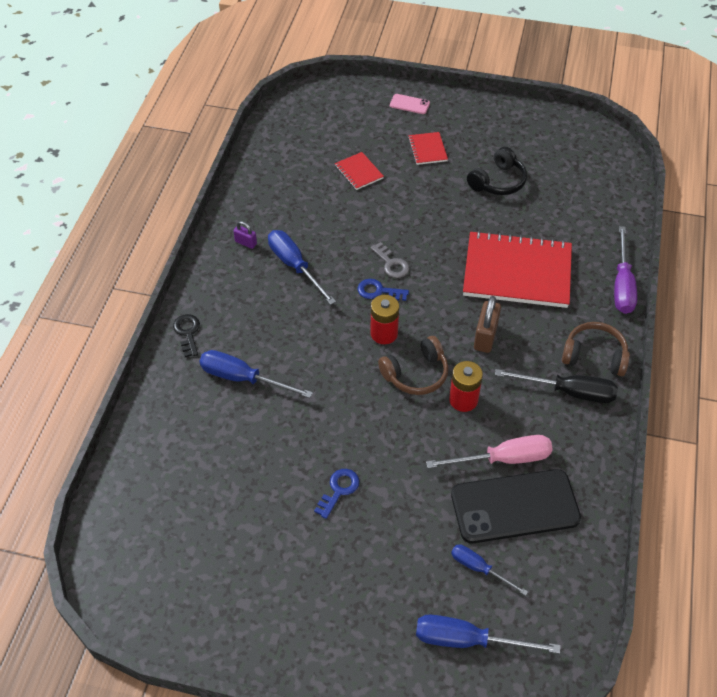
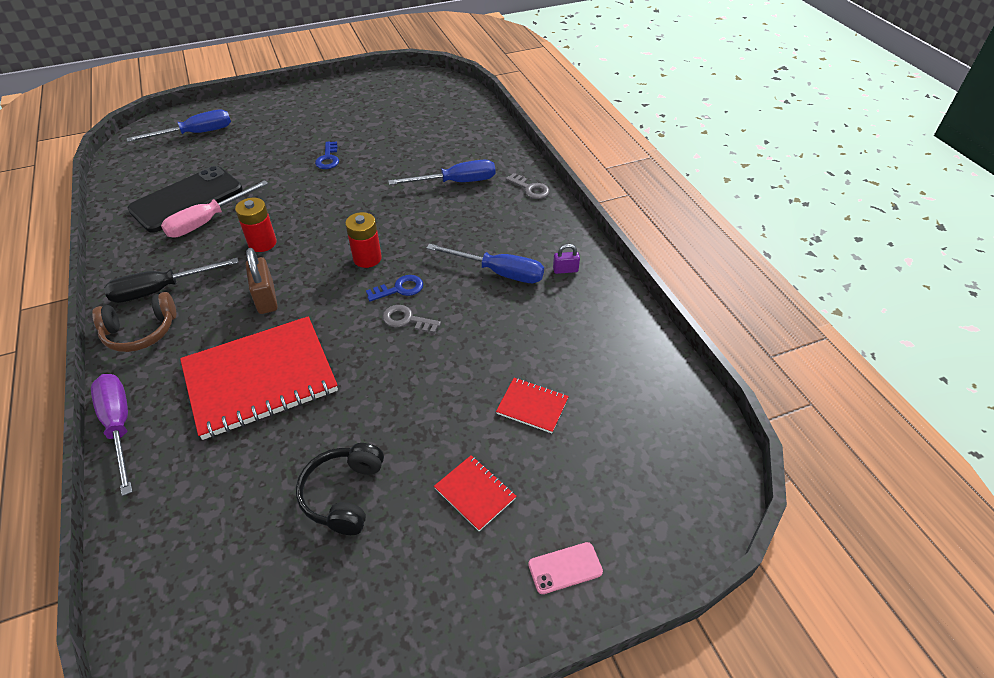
camera: 145 degrees right, 5 degrees down
(187, 333) = (530, 189): black key -> grey key
(416, 374) = (316, 243): brown headphones -> none
(479, 568) = (202, 162): blue screwdriver -> none

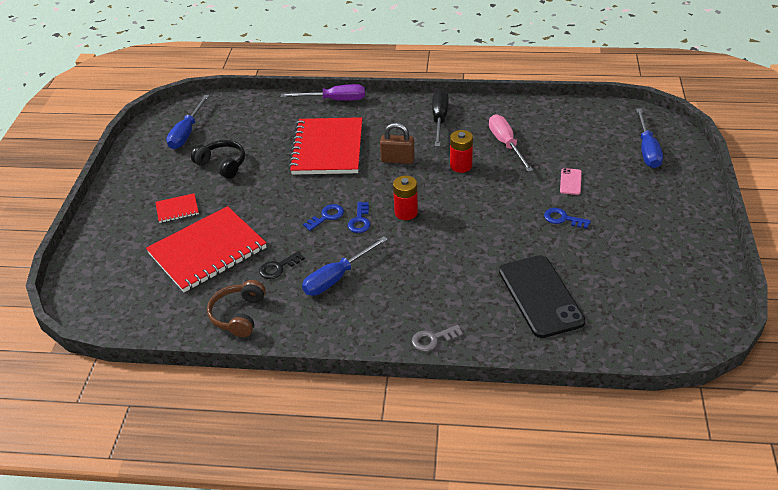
camera: 120 degrees right, 5 degrees down
(141, 332) = (404, 110): brown headphones -> brown headphones (238, 315)
(187, 199) = (542, 137): black phone -> black phone (540, 296)
(407, 320) = (326, 216): grey key -> blue key
(456, 182) = (475, 290): blue screwdriver -> blue screwdriver (187, 133)
(515, 324) = (278, 267): none -> black key
(532, 406) = (207, 251): red notebook -> red notebook, size x2.29
(565, 270) = (309, 318): purple padlock -> none
(565, 568) = (108, 227): pink phone -> pink phone (570, 182)

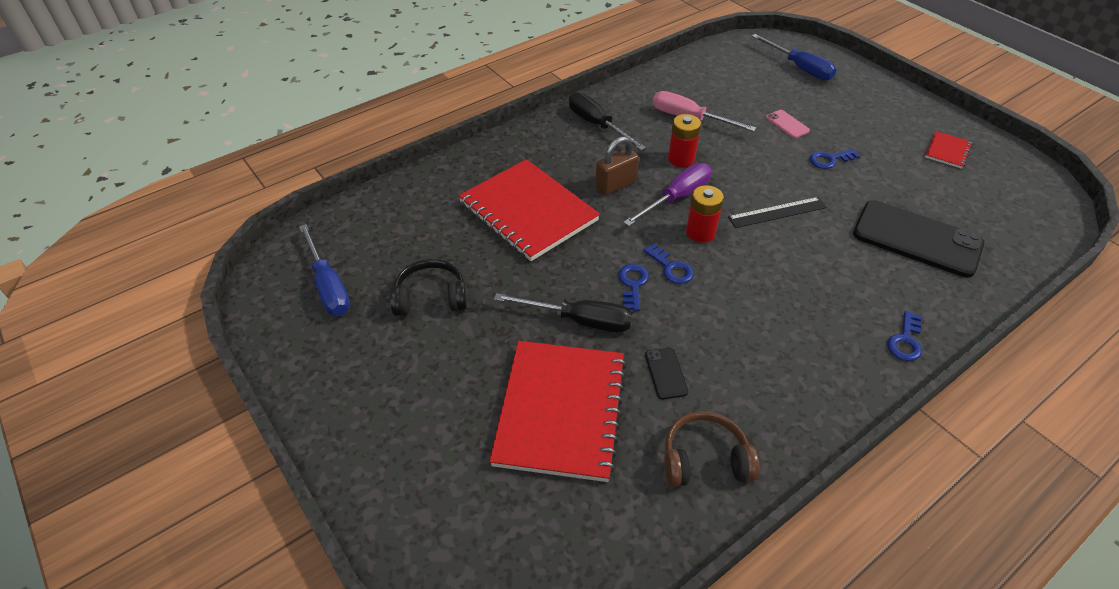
camera: 45 degrees left, 5 degrees up
(177, 209) = (449, 386): red notebook -> red notebook (947, 151)
(238, 315) = (704, 459): brown headphones -> brown headphones turned 120 degrees clockwise
(274, 217) = (579, 320): none -> black screwdriver
(278, 267) = (665, 373): black key -> black phone
(334, 100) = (461, 157): purple screwdriver -> purple screwdriver (676, 198)
(337, 277) = (737, 342): blue screwdriver -> none
(433, 339) = (905, 341): grey key -> blue key
(472, 228) = (777, 212): none -> black ruler

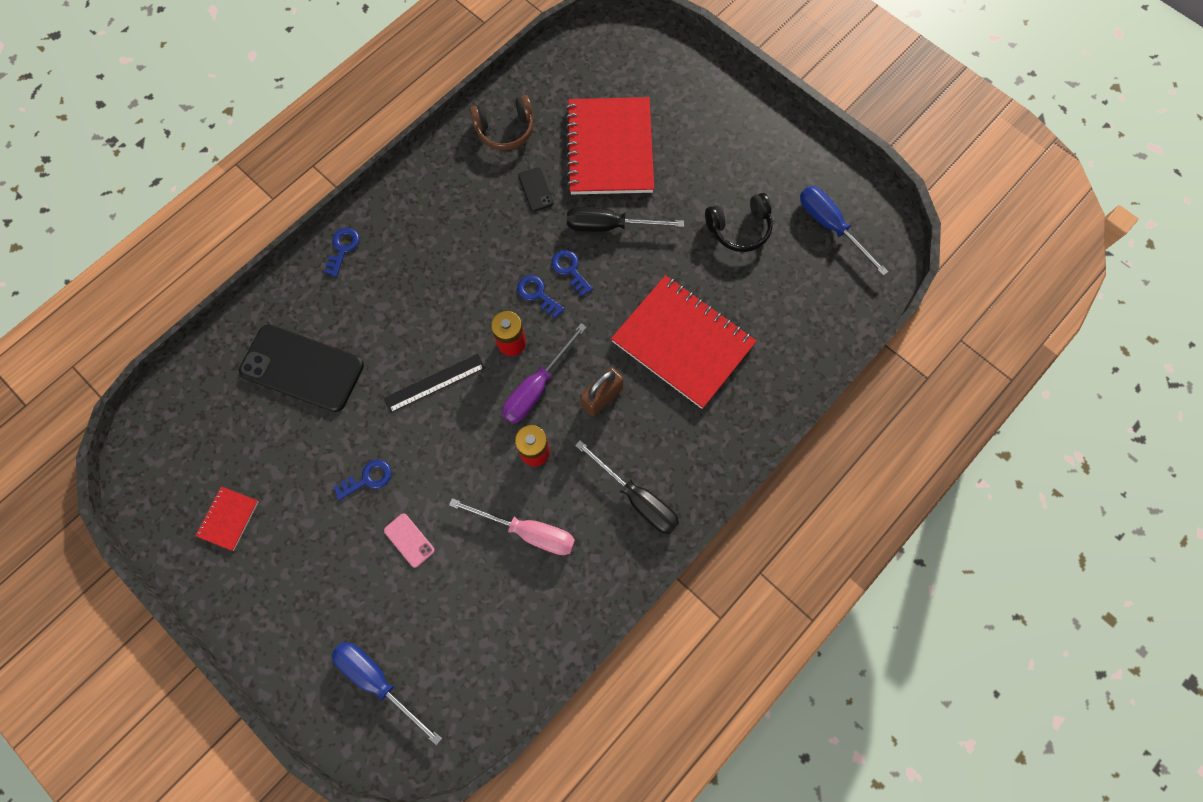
camera: 170 degrees right, 25 degrees up
(632, 284) = (570, 270): blue key -> blue key turned 150 degrees clockwise

